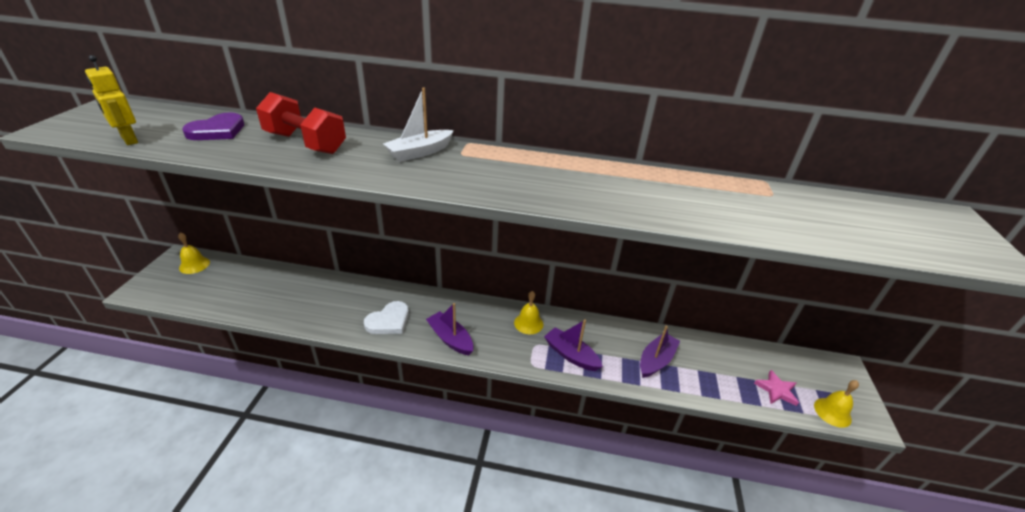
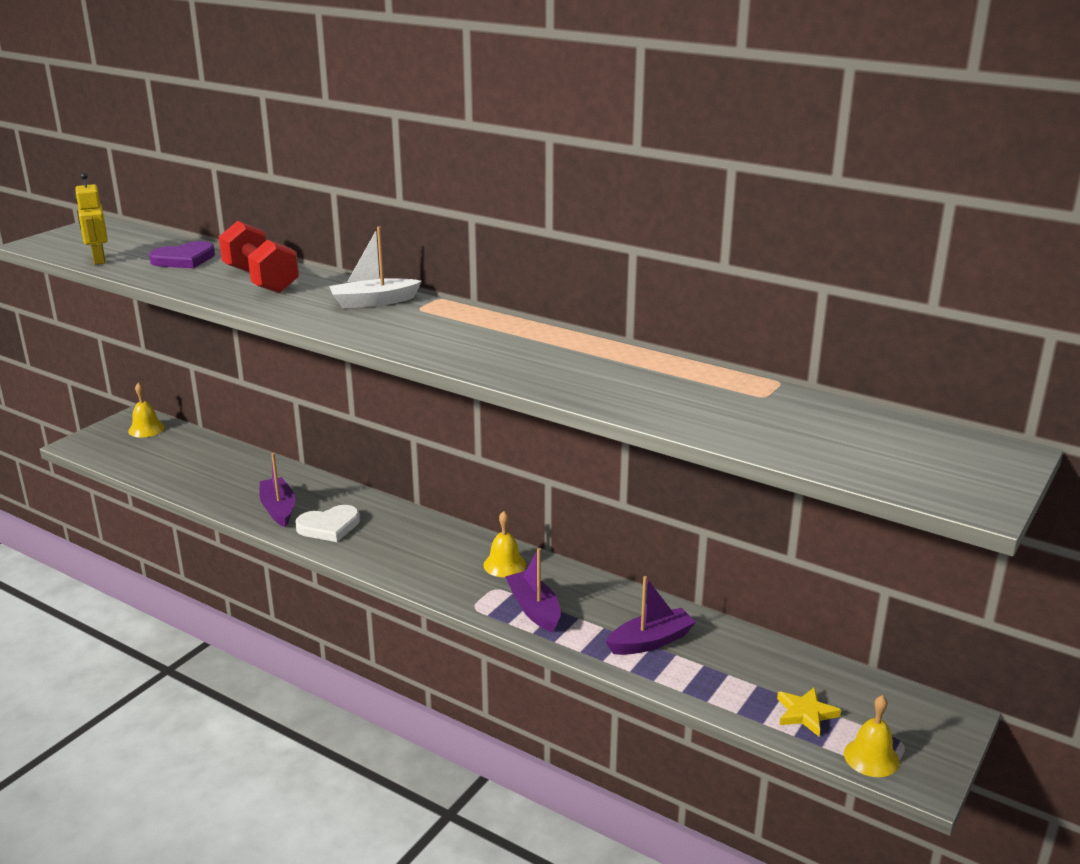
camera: 25 degrees right, 10 degrees down
(450, 339) = (391, 559): purple boat -> purple boat (278, 509)
(776, 390) = (805, 714): pink star -> yellow star

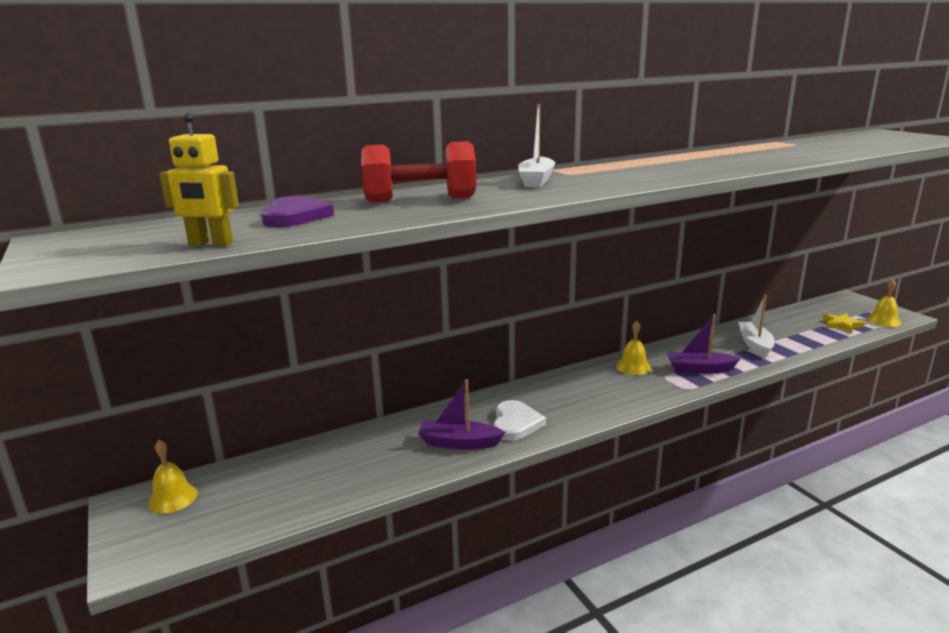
camera: 60 degrees left, 5 degrees down
(650, 641) = (755, 344): purple boat -> white boat

